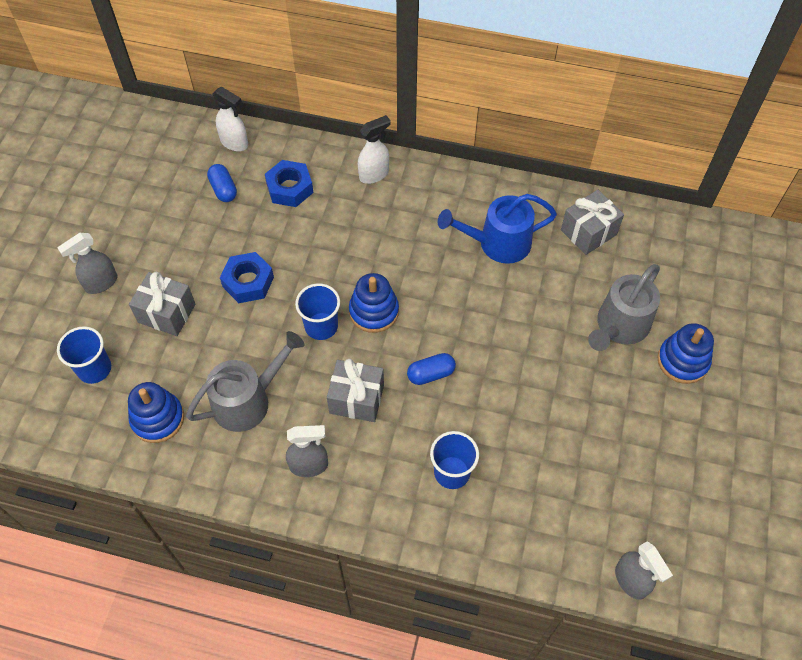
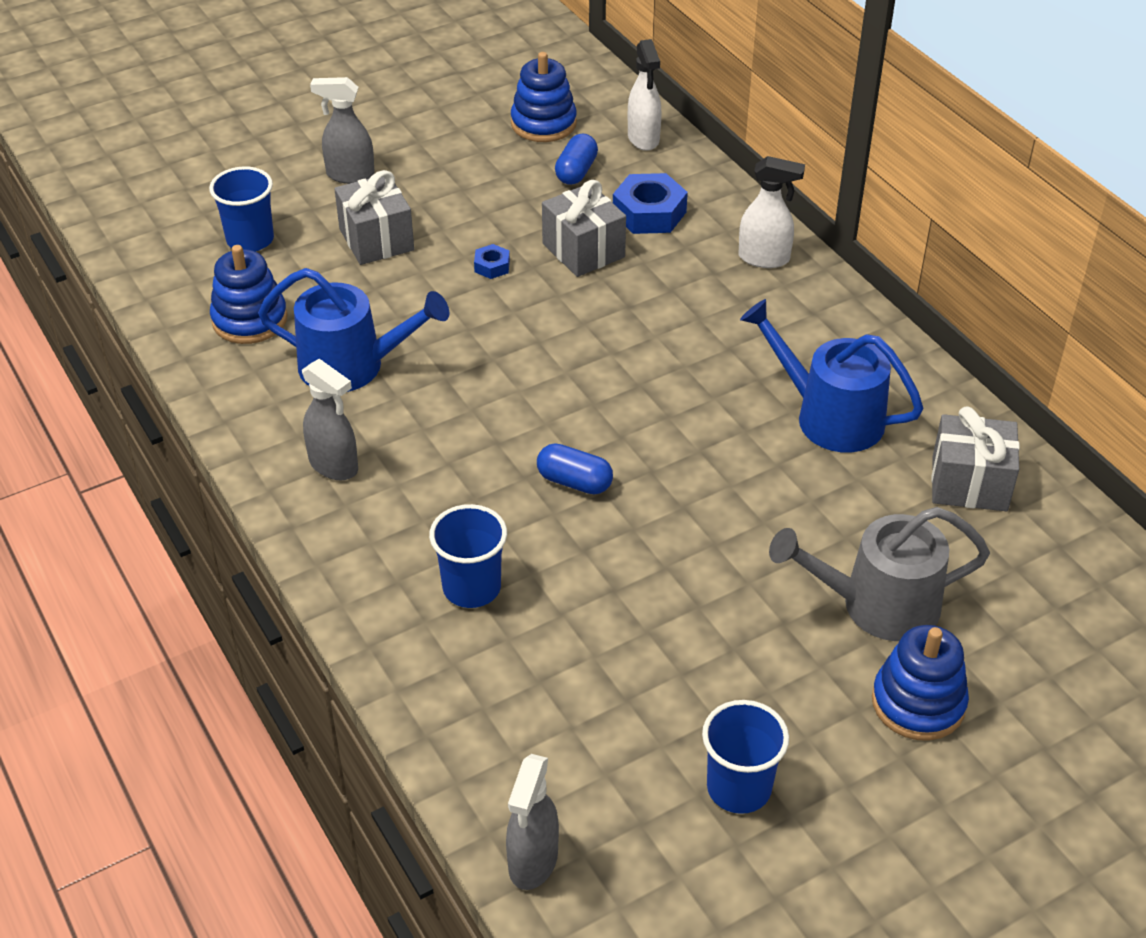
camera: 45 degrees right, 15 degrees down
(248, 282) = (492, 266): blue nut -> blue nut, size x0.51
(248, 401) = (352, 366): grey watering can -> blue watering can
(321, 326) = (514, 355): blue cup -> blue cup (739, 788)
(356, 399) = (462, 445): grey gift -> grey gift (583, 250)
(374, 311) = (590, 381): blue stacking toy -> blue stacking toy (543, 123)

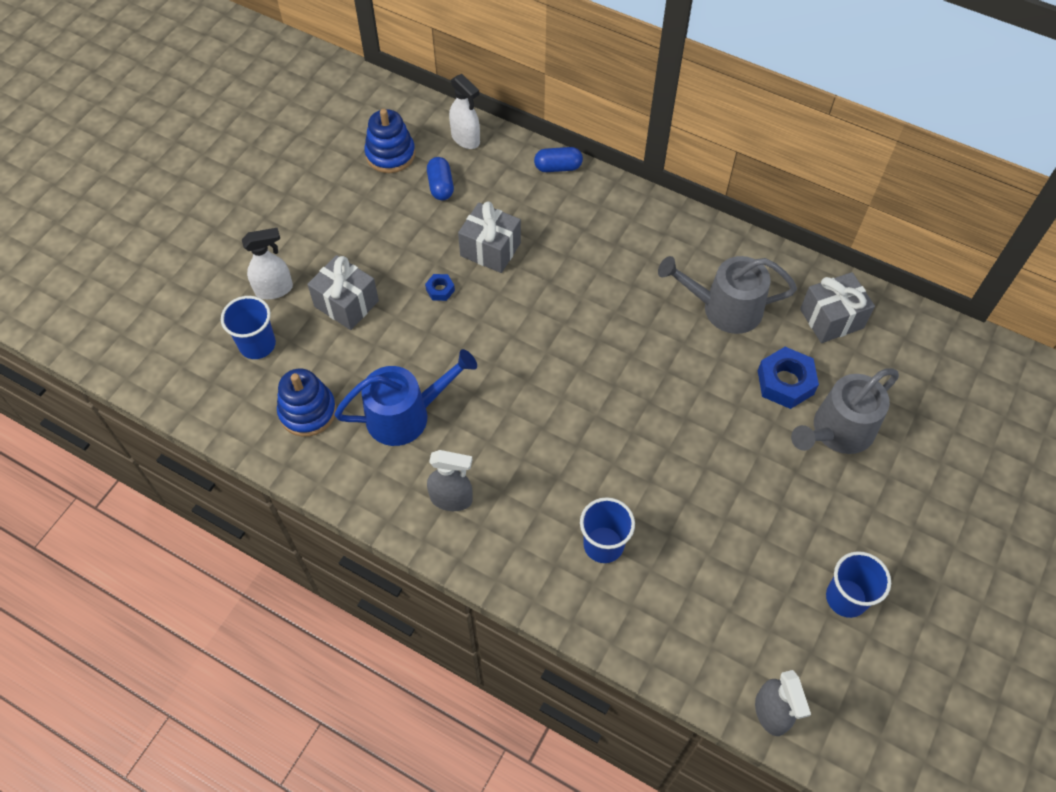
camera: 30 degrees left, 15 degrees up
(350, 175) = (287, 257): grey spray bottle -> none
(574, 482) = (610, 433): blue capsule -> blue capsule (558, 167)
(649, 213) = (511, 199): blue nut -> blue nut (785, 382)
(764, 258) = (607, 204): white spray bottle -> white spray bottle (274, 289)
(829, 416) = (724, 308): blue watering can -> grey watering can
(918, 703) = (900, 486): blue stacking toy -> none

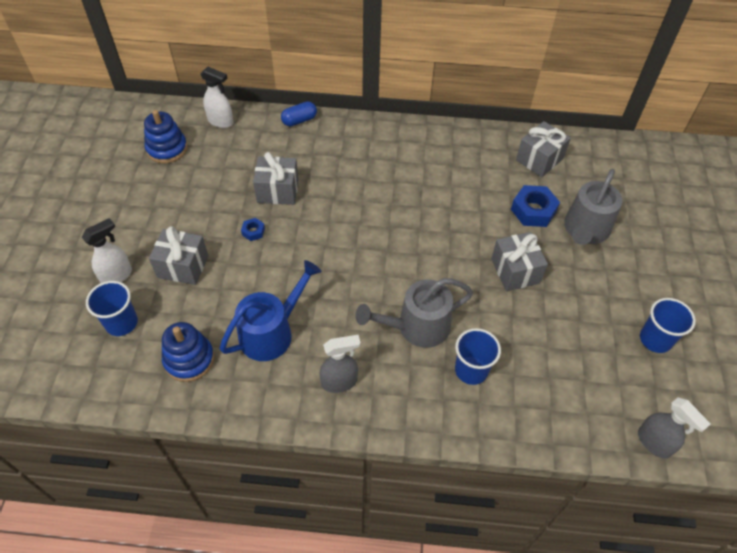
camera: 25 degrees left, 5 degrees down
(441, 186) = (217, 159): blue capsule -> none
(720, 449) = (515, 271): none -> grey gift
(724, 308) = (466, 176): grey watering can -> grey watering can (417, 327)

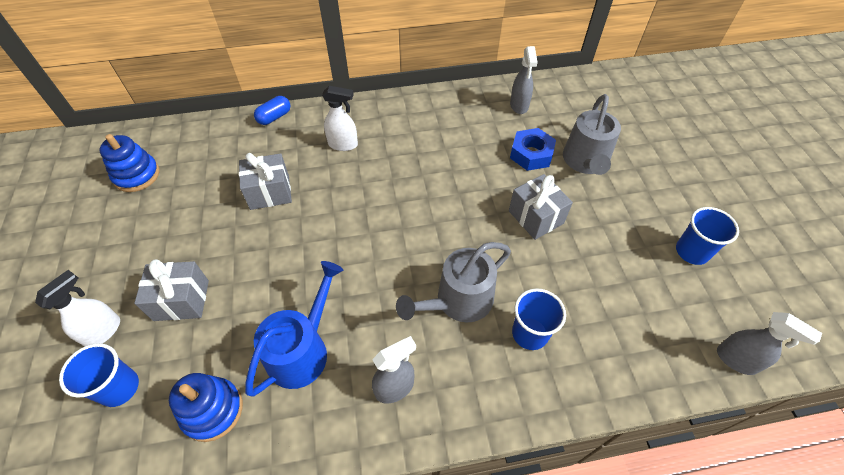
camera: 15 degrees left, 0 degrees up
(221, 121) = (191, 135): white spray bottle -> white spray bottle (343, 144)
(253, 231) = (253, 241): blue nut -> none
(539, 159) = (519, 106): grey gift -> grey spray bottle

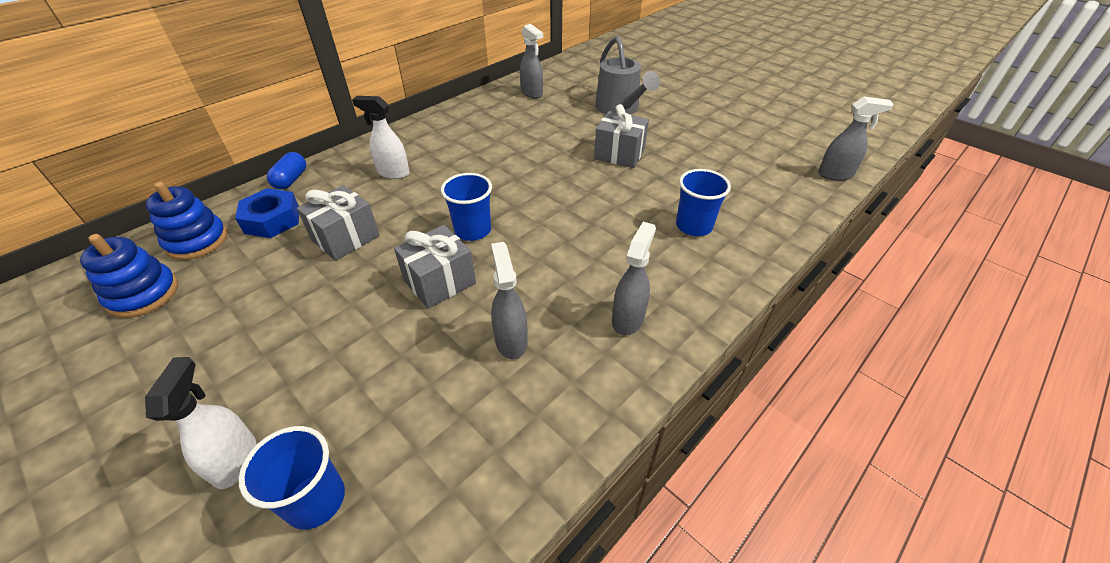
camera: 35 degrees left, 10 degrees down
(181, 300) = (323, 374): grey gift -> grey gift (440, 282)
(212, 410) = (462, 446): blue stacking toy -> blue stacking toy (197, 241)
(302, 350) = (511, 340): blue watering can -> grey spray bottle
(343, 144) = (393, 173): white spray bottle -> white spray bottle turned 135 degrees counterclockwise
(458, 301) = (617, 233): grey watering can -> none
(531, 154) = (574, 118): blue nut -> blue nut (272, 220)
(692, 252) = (745, 130): blue cup -> blue cup (473, 230)

